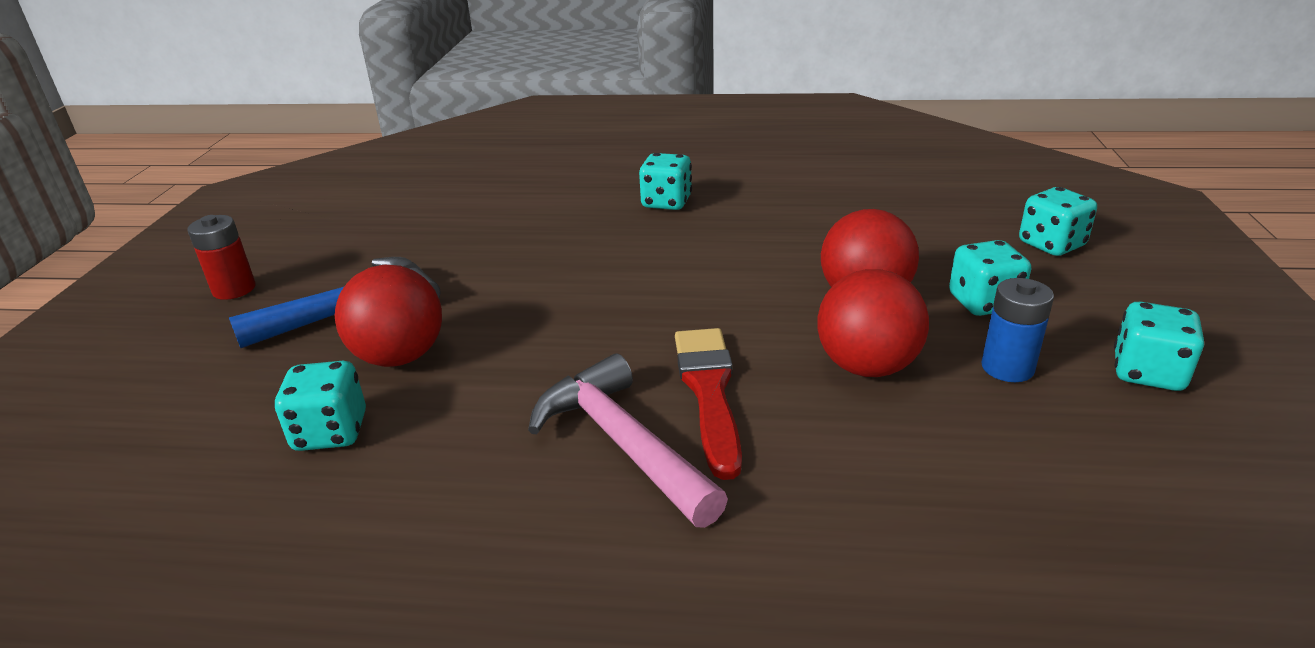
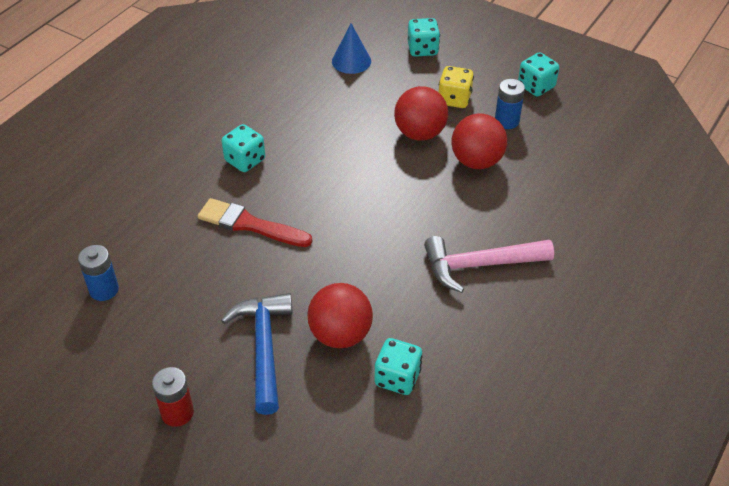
camera: 65 degrees left, 15 degrees up
(405, 198) = (104, 290): none -> blue battery
(709, 392) = (460, 221): red brush -> red brush (249, 224)
(938, 206) = (351, 61): none -> blue cone
(983, 303) = (454, 99): turquoise dice -> yellow dice

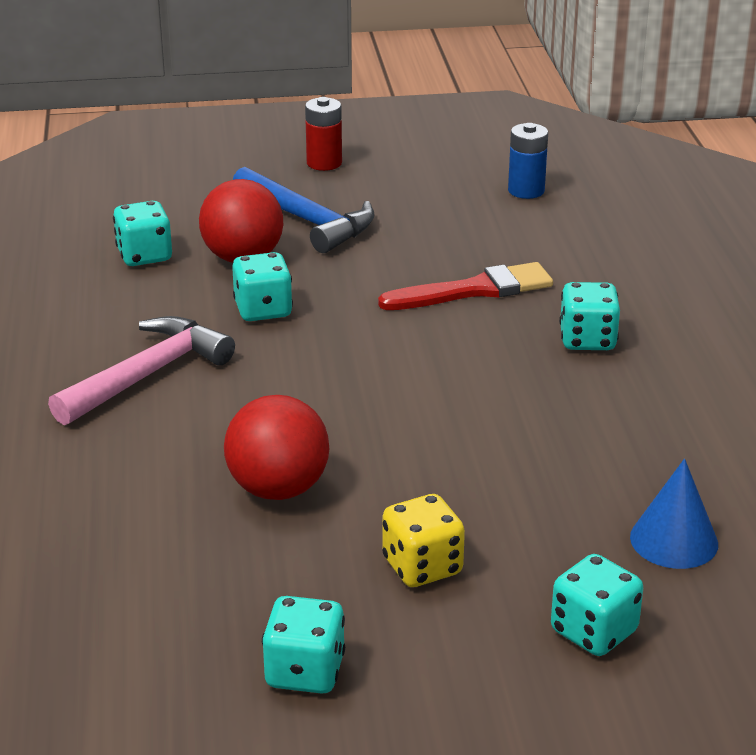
camera: 140 degrees right, 15 degrees down
(374, 279) = (263, 310): none -> turquoise dice
(420, 133) = (410, 485): red ball -> none
(507, 121) = (294, 575): blue battery -> none

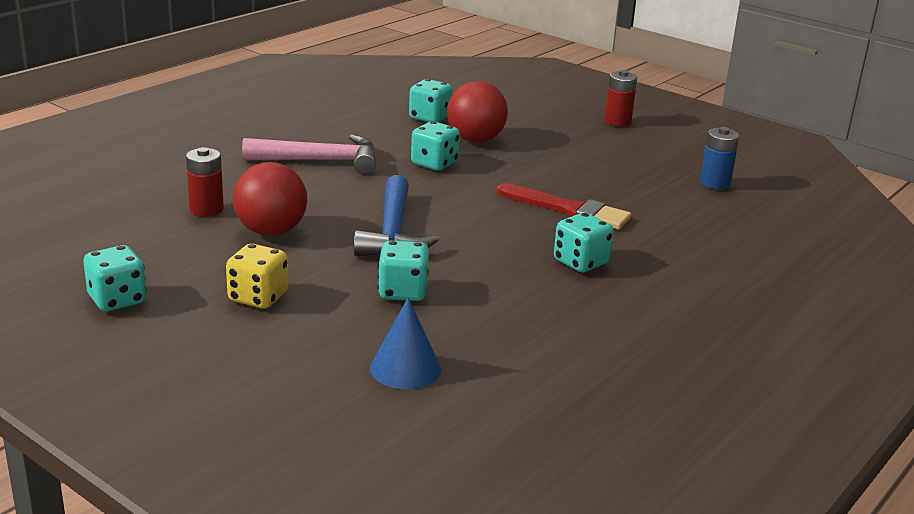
camera: 45 degrees right, 5 degrees down
(158, 509) = (206, 209): none -> red battery
(307, 221) = (547, 140): blue hammer -> blue hammer (393, 232)
(593, 631) = (269, 374): turquoise dice -> turquoise dice (403, 292)

